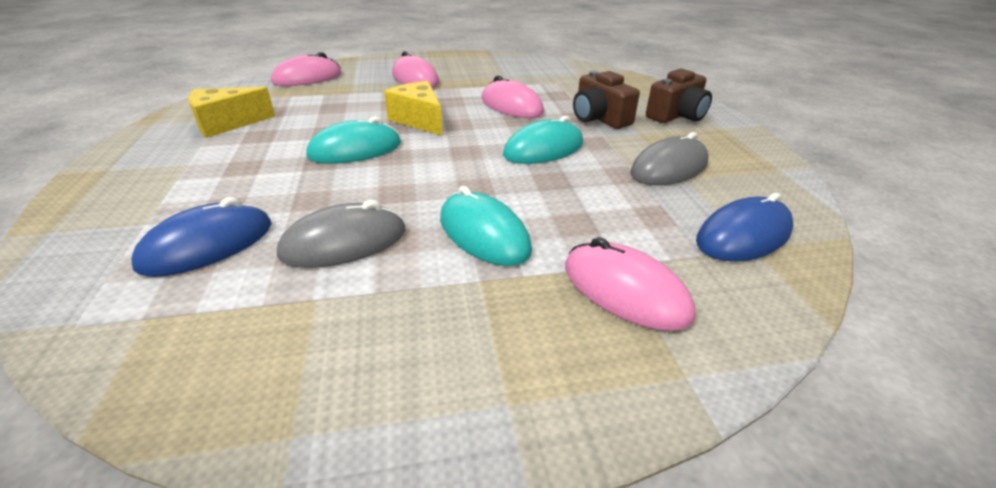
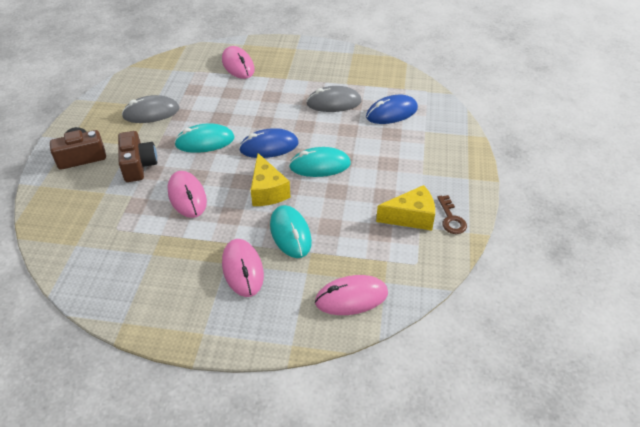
camera: 160 degrees left, 10 degrees up
(170, 129) = (451, 219): none -> brown key
(484, 234) = (274, 95): turquoise mouse -> turquoise mouse (290, 233)
(743, 236) = (169, 74): blue mouse -> blue mouse (269, 147)

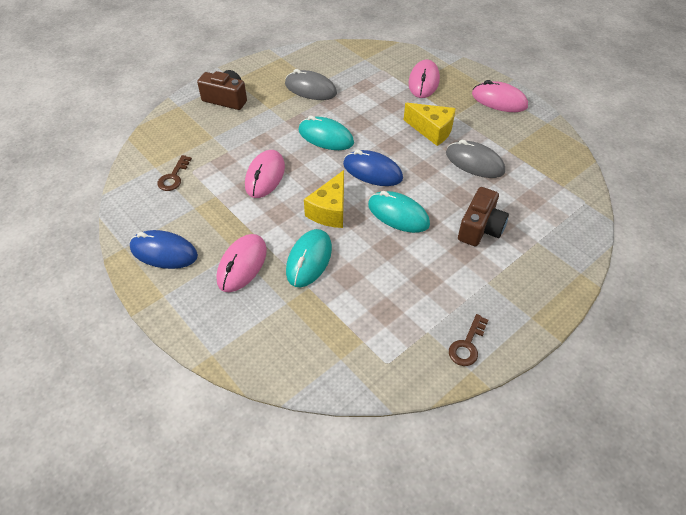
camera: 40 degrees right, 5 degrees up
(104, 242) = (173, 177): none -> brown key
(138, 165) = (257, 129): brown camera -> brown camera (480, 228)
(351, 297) = (298, 351): pink mouse -> pink mouse (499, 100)
(391, 113) = (522, 203): blue mouse -> blue mouse (164, 252)
(411, 217) = (429, 317): yellow cheese -> yellow cheese (432, 130)

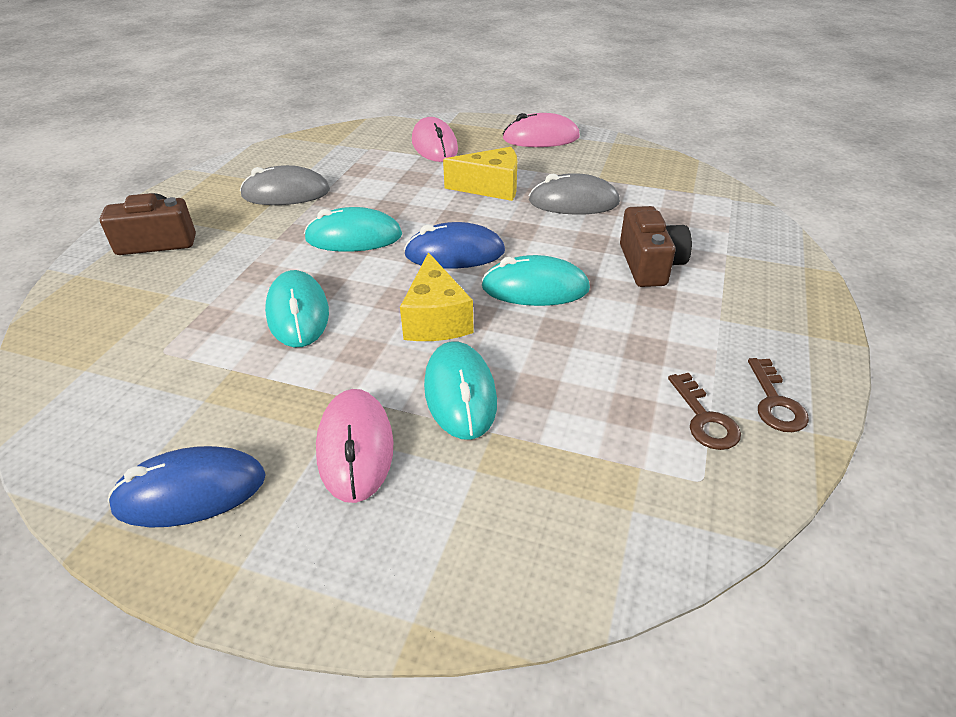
camera: 30 degrees left, 10 degrees down
(173, 177) = (132, 371): brown key -> brown key (704, 418)
(265, 176) = (298, 313): pink mouse -> turquoise mouse

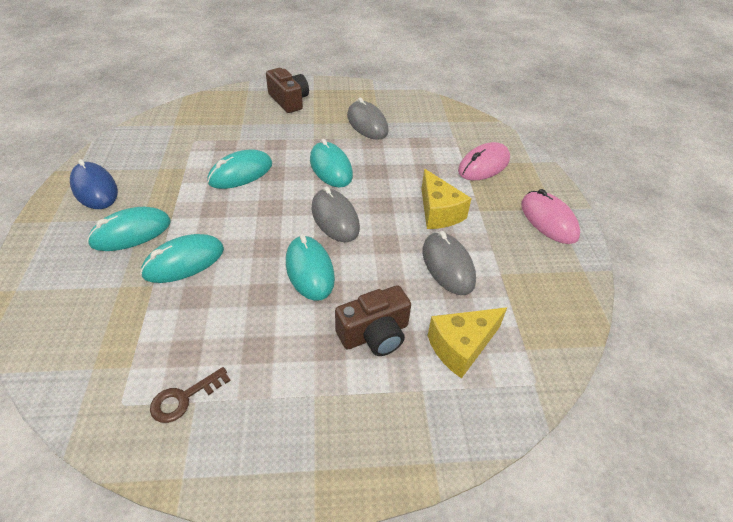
camera: 65 degrees right, 5 degrees up
(355, 448) = (131, 232): pink mouse -> turquoise mouse
(436, 319) = (255, 230): yellow cheese -> yellow cheese (461, 347)
(455, 253) = (335, 218): blue mouse -> grey mouse
(775, 402) = (212, 446): brown key -> none

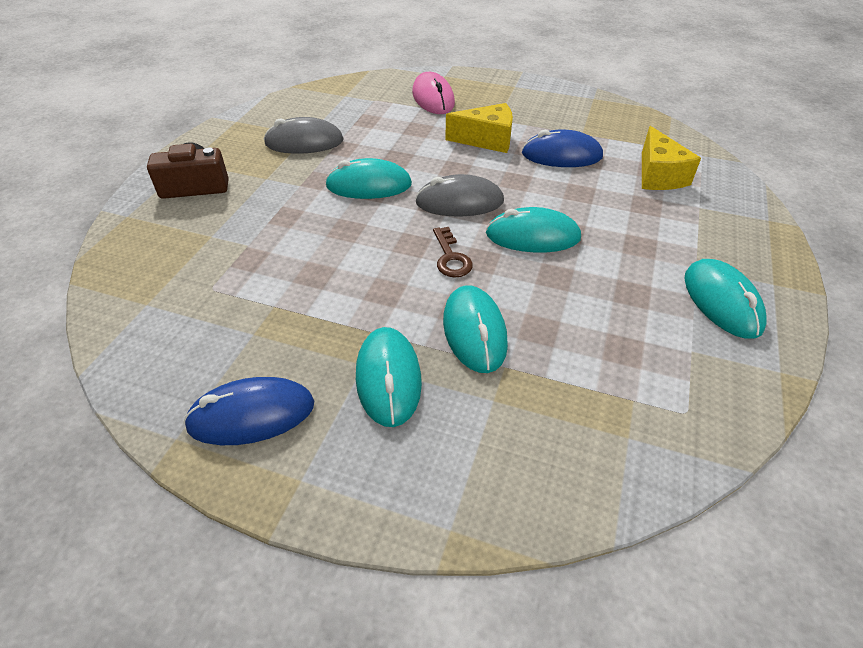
camera: 65 degrees left, 0 degrees up
(184, 398) = (686, 358): brown key -> brown key (451, 257)
(240, 173) = (326, 256): turquoise mouse -> turquoise mouse (721, 302)
(374, 334) = (632, 216): brown camera -> none
(448, 265) = (561, 155): grey mouse -> blue mouse
(548, 220) = (528, 93): pink mouse -> none

